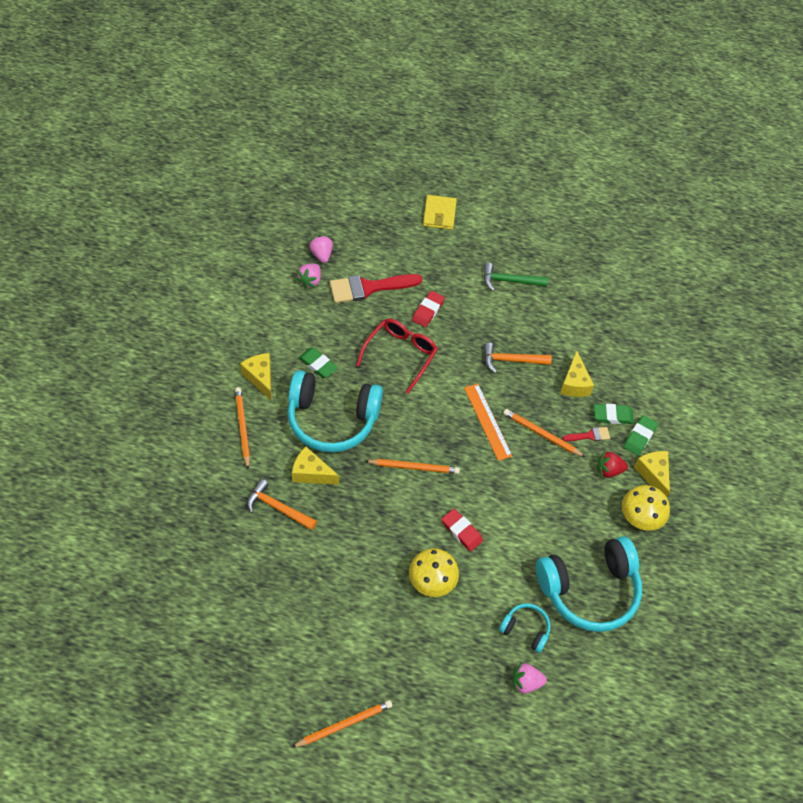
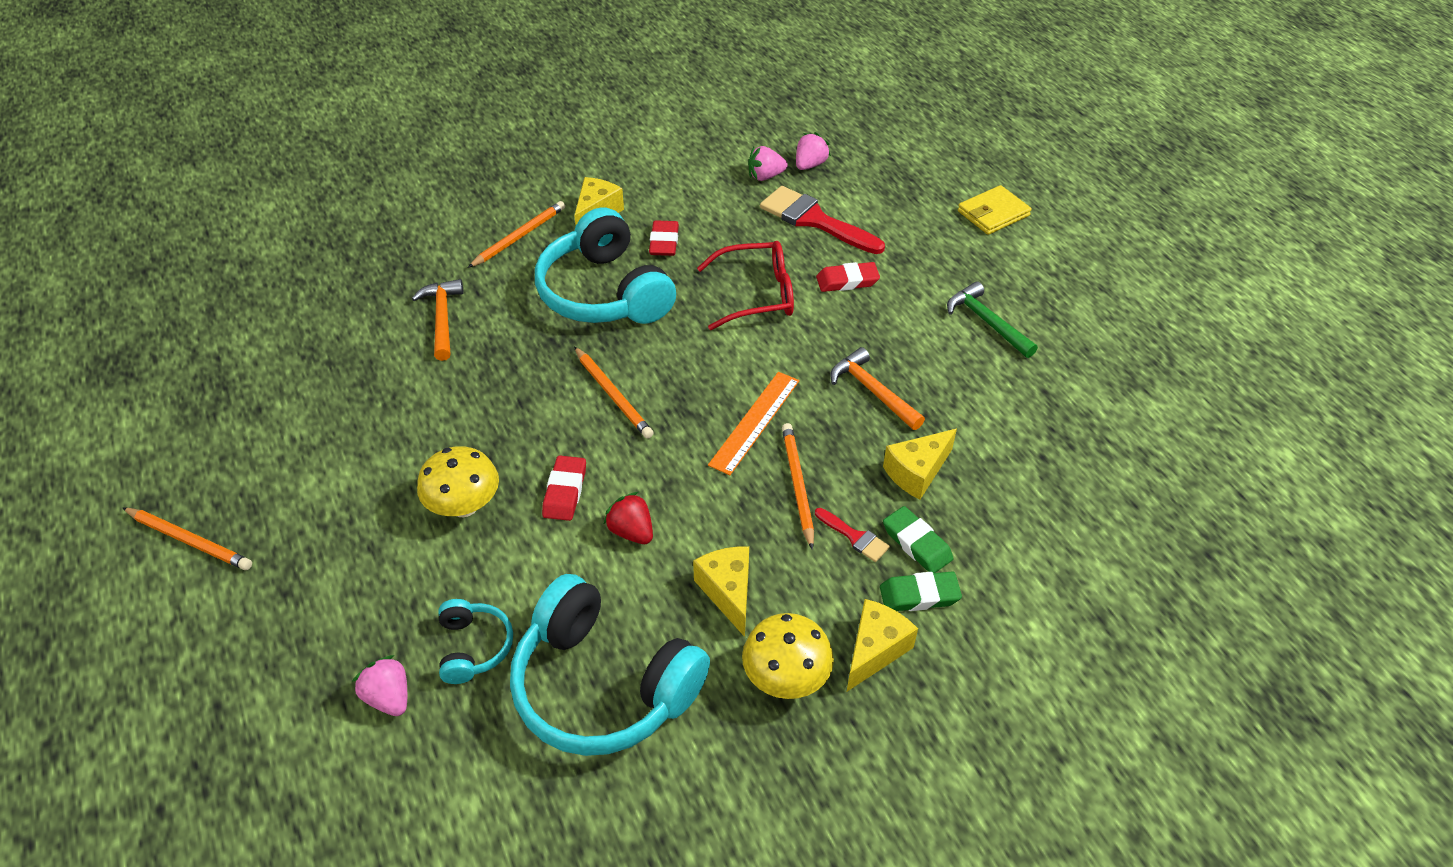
camera: 55 degrees right, 10 degrees down
(311, 473) = (514, 318): yellow cheese -> yellow cheese (728, 592)
(318, 364) = (664, 242): green eraser -> red eraser
(609, 470) = (823, 592): red strawberry -> red strawberry (631, 531)

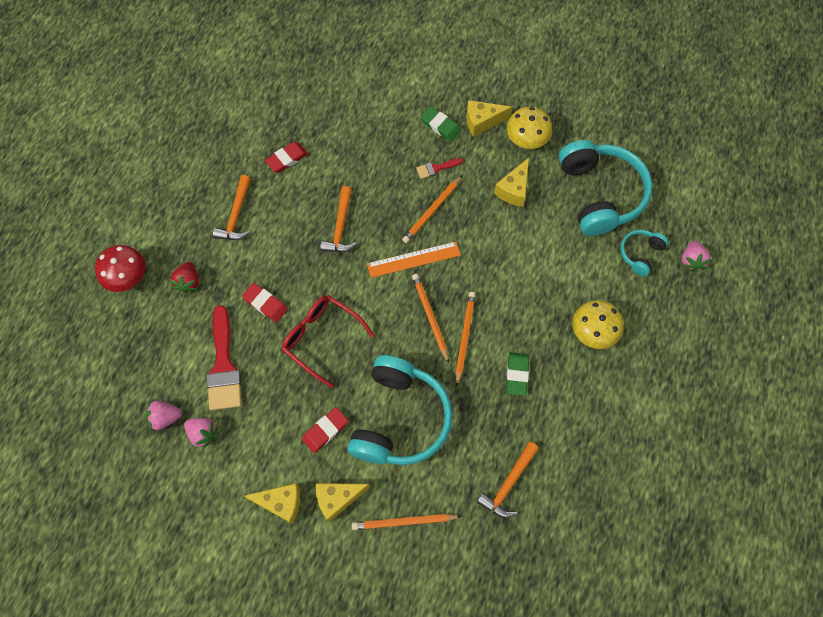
camera: 135 degrees left, 20 degrees up
(189, 540) = (742, 427): orange pencil -> orange pencil (430, 317)
(565, 491) = (539, 299): red eraser -> red eraser (287, 159)
(631, 531) = (527, 251): red strawberry -> red strawberry (188, 282)
(855, 537) = (436, 168): red brush -> red brush turned 105 degrees counterclockwise
(917, 472) = (374, 172): yellow cheese -> yellow cheese (281, 503)
(917, 543) = (415, 145): green eraser -> green eraser (517, 374)
(987, 322) = (236, 215): green hammer -> orange hammer
(993, 213) = (128, 277): yellow wallet -> red mushroom

